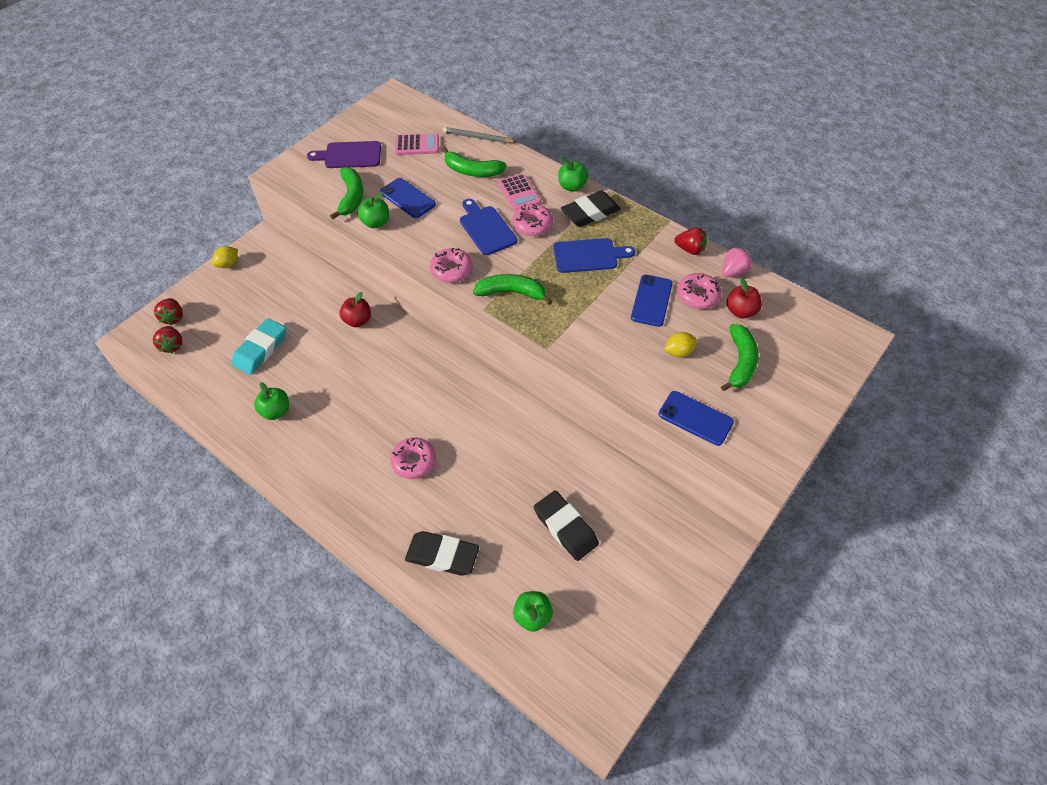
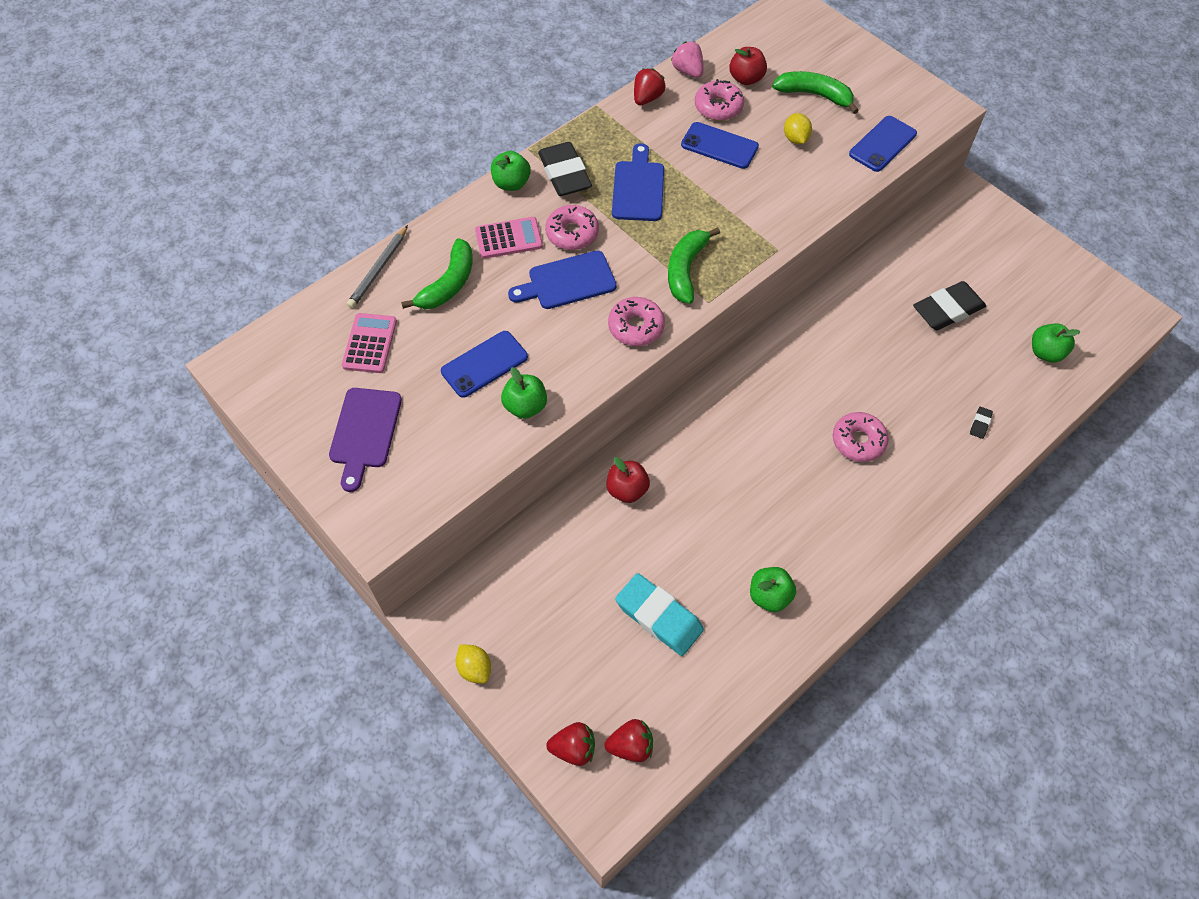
camera: 80 degrees left, 5 degrees up
(351, 197) = (463, 434): green banana -> none
(442, 555) = (980, 424): black eraser -> black eraser, size x0.41

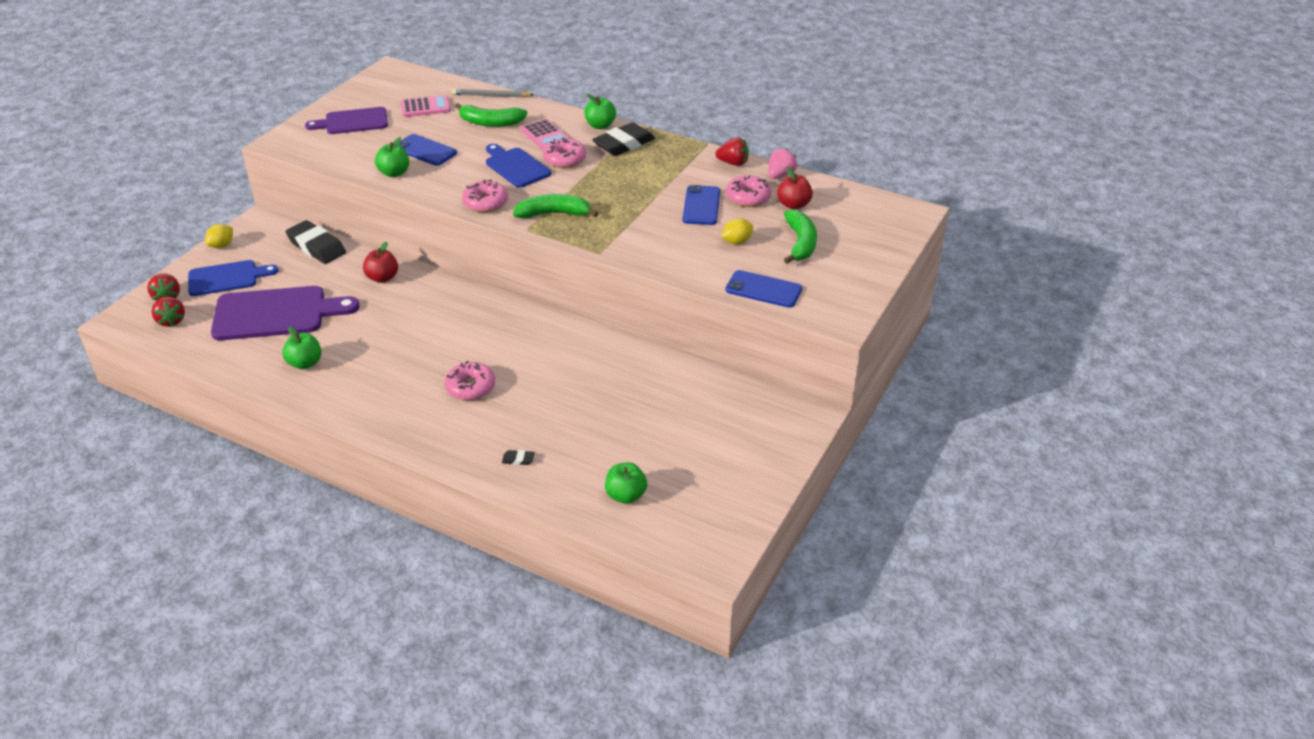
camera: 70 degrees right, 20 degrees down
(638, 188) = (629, 177): blue cutting board -> blue cutting board (226, 278)
(659, 617) = (276, 313): turquoise eraser -> purple cutting board
(947, 310) = (647, 421): black eraser -> black eraser (316, 247)

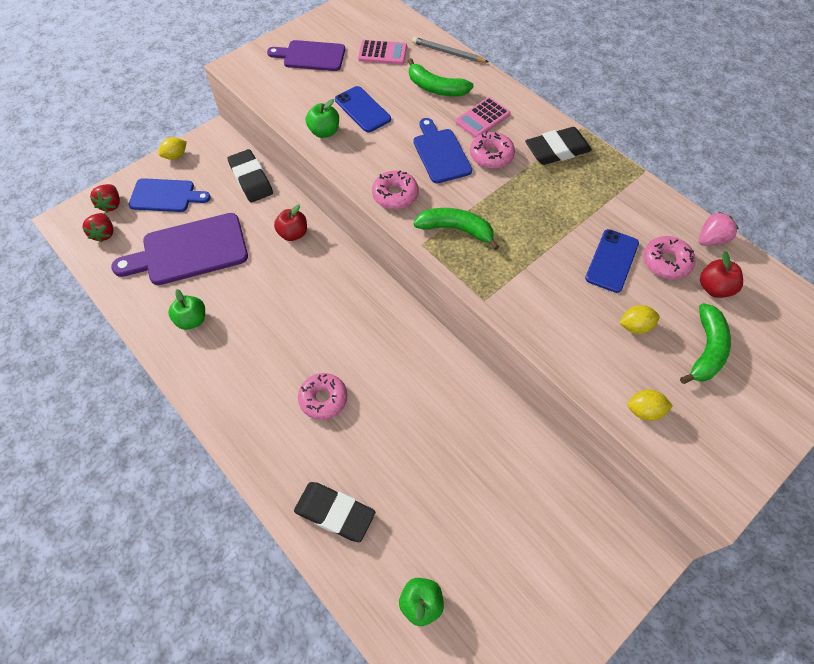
camera: 20 degrees right, 20 degrees up
(276, 313) = (190, 251): purple cutting board -> purple cutting board turned 150 degrees clockwise
(518, 459) = (335, 513): black eraser -> black eraser, size x2.44
(545, 136) = (482, 118): pink calculator -> pink calculator turned 60 degrees clockwise
(600, 125) = (541, 118): green apple -> none
(733, 163) = (664, 207): red strawberry -> none
(763, 289) = (644, 411): blue phone -> yellow lemon

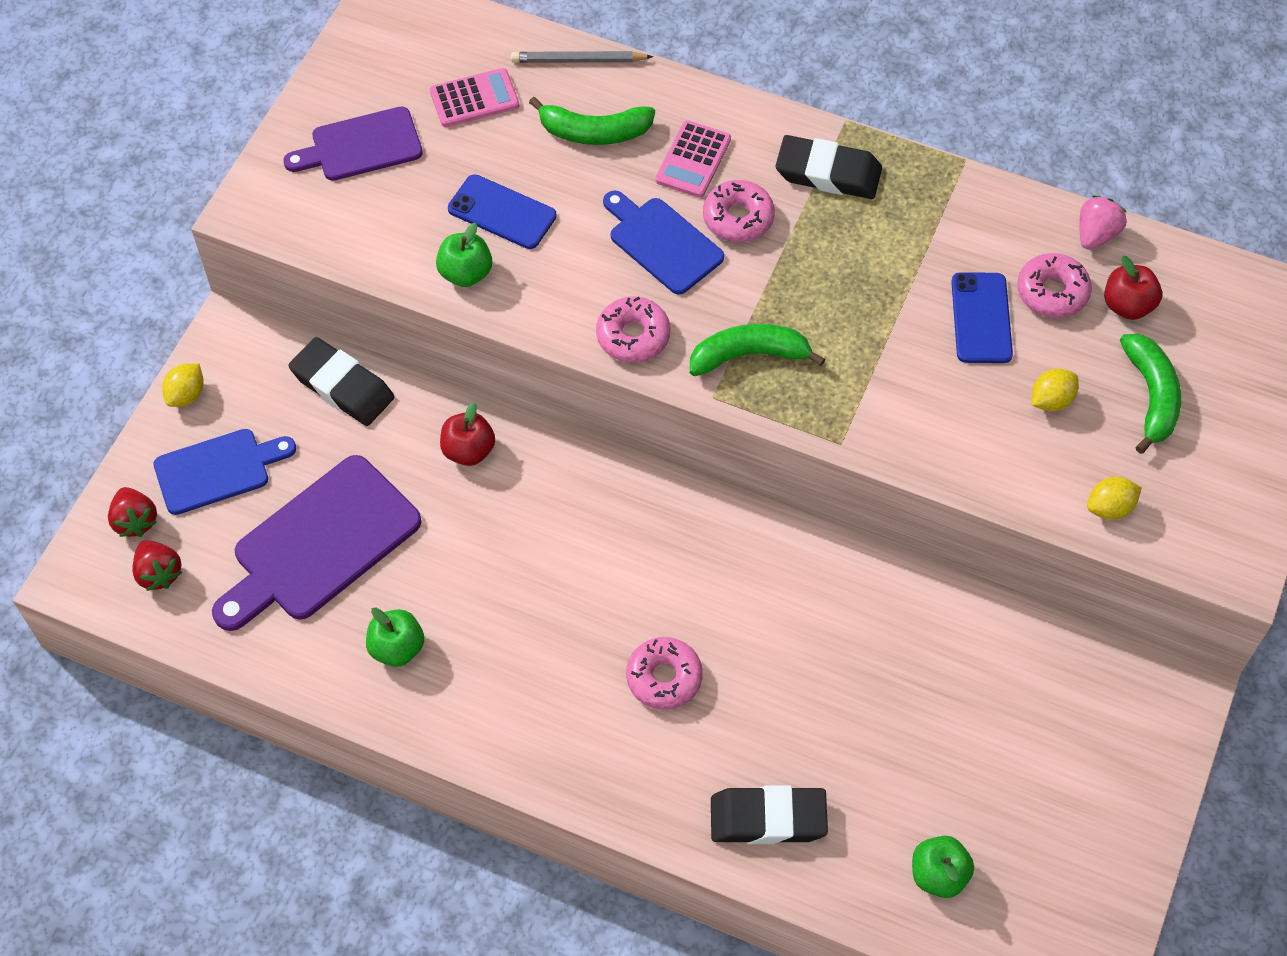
camera: 25 degrees left, 0 degrees up
(557, 150) = (828, 173): black eraser -> black eraser turned 60 degrees clockwise

